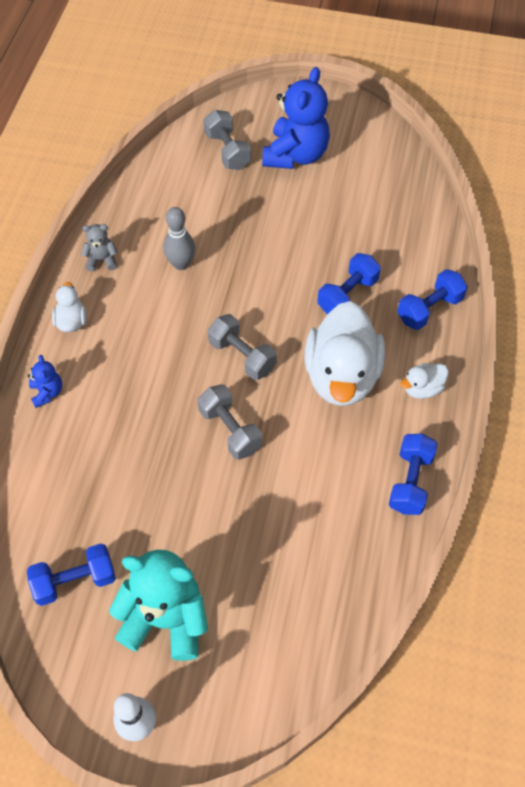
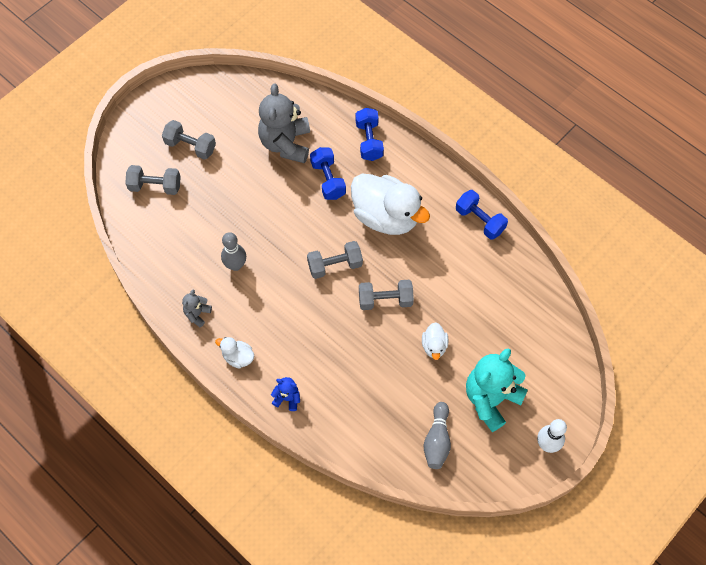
camera: 60 degrees left, 5 degrees up
(75, 580) = (437, 440): blue dumbbell -> grey bowling pin
(296, 155) = (190, 146): blue teddy bear -> grey dumbbell
(363, 233) = (286, 143): none -> grey teddy bear
(422, 388) = (422, 178): white duck -> white duck (434, 346)

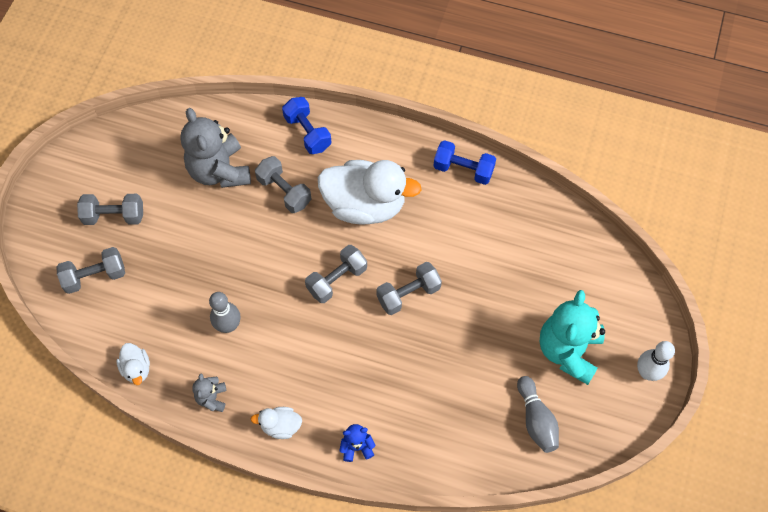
camera: 25 degrees left, 0 degrees up
(328, 180) = (284, 191): blue dumbbell -> grey dumbbell
(434, 346) = (483, 321): white duck -> white duck (137, 369)

